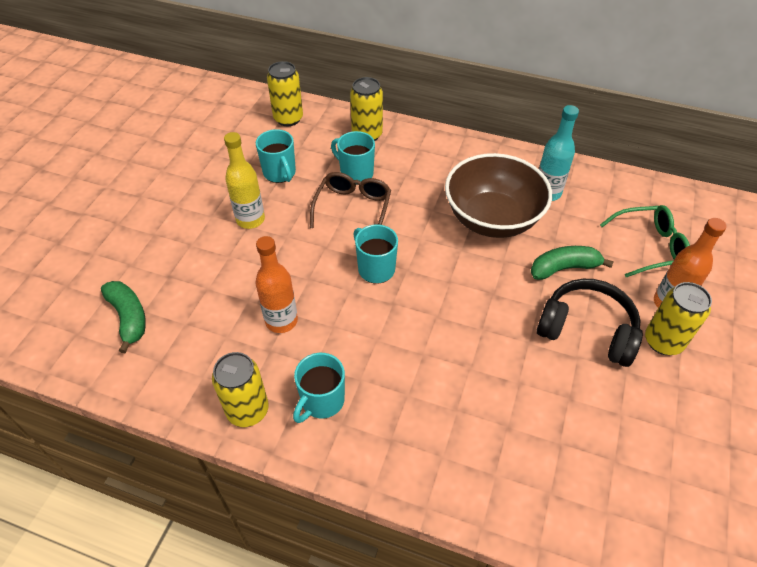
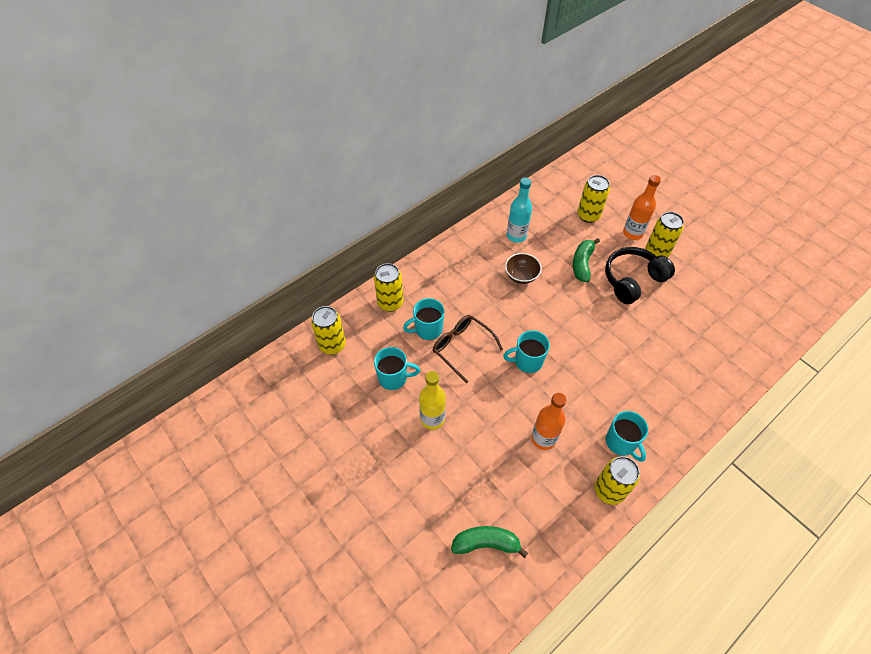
camera: 60 degrees left, 5 degrees up
(492, 219) = (521, 276): brown bowl -> brown bowl, size x0.48
(650, 246) = (588, 215): green glasses -> yellow can

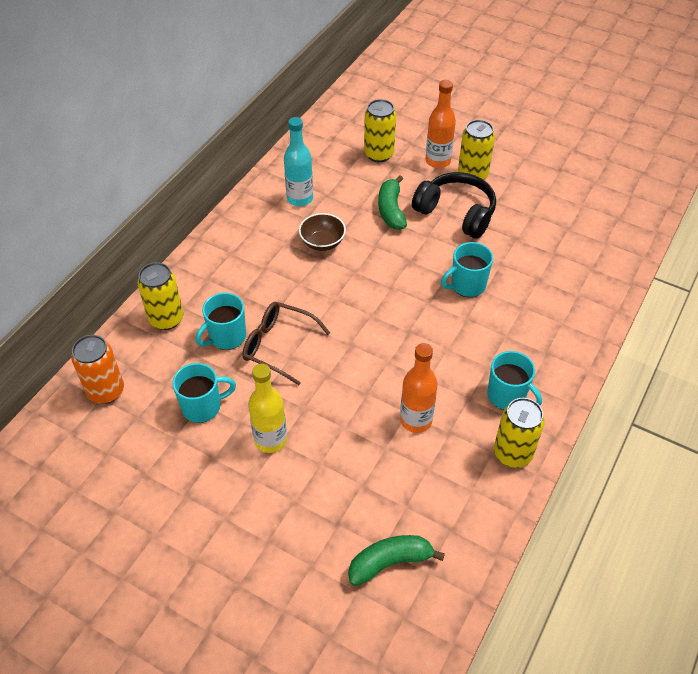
camera: 20 degrees left, 5 degrees down
(332, 345) = (106, 391): yellow can -> orange can
(527, 361) = (365, 338): turquoise mug -> turquoise mug (467, 285)
(632, 280) = (456, 213): black headphones -> black headphones turned 90 degrees clockwise

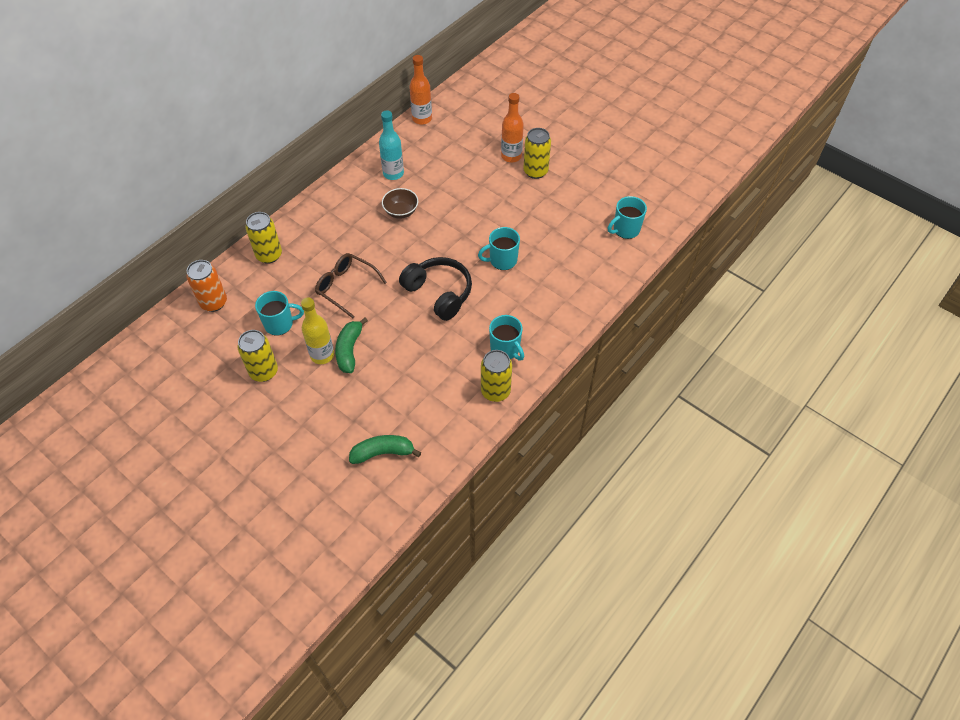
camera: 10 degrees right, 5 degrees up
(226, 337) = (310, 275): turquoise mug -> turquoise mug (625, 230)
(379, 154) = (466, 144): yellow can -> yellow can (264, 371)
(391, 210) = (462, 192): green banana -> green banana (349, 350)
(416, 420) = (431, 356): orange bottle -> orange bottle (422, 119)
(456, 213) = (512, 201): black headphones -> black headphones (439, 293)

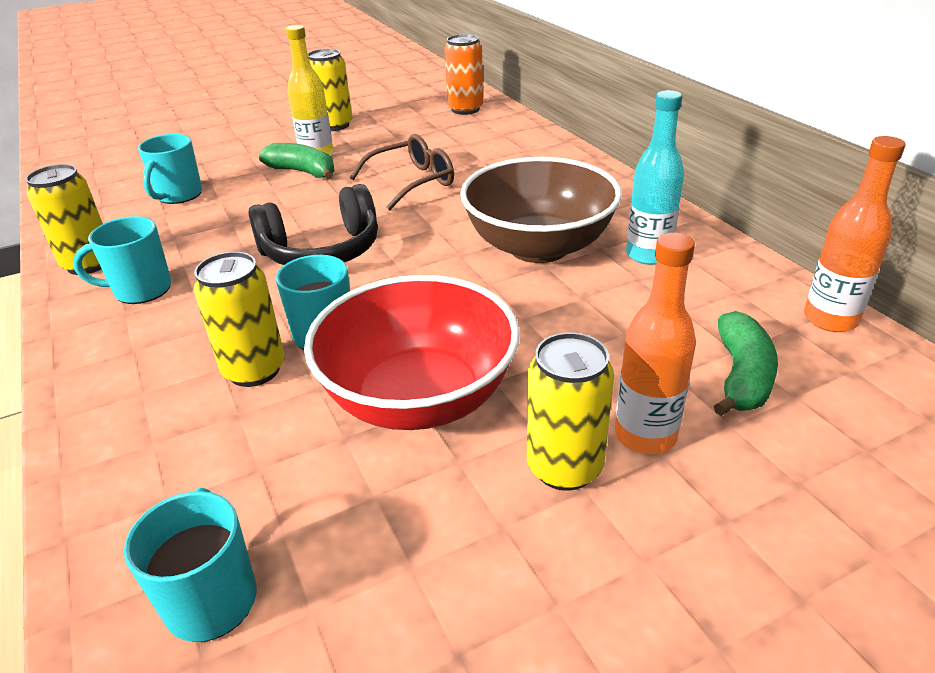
camera: 115 degrees right, 20 degrees down
(269, 255) = (518, 141): yellow can -> yellow can (254, 370)
(280, 324) = (394, 138): turquoise mug -> turquoise mug (178, 195)
(383, 453) = (134, 173): green banana -> green banana (741, 376)
(401, 211) = (538, 247): brown bowl -> brown bowl, size x2.11
(524, 216) = (419, 398): none -> red bowl

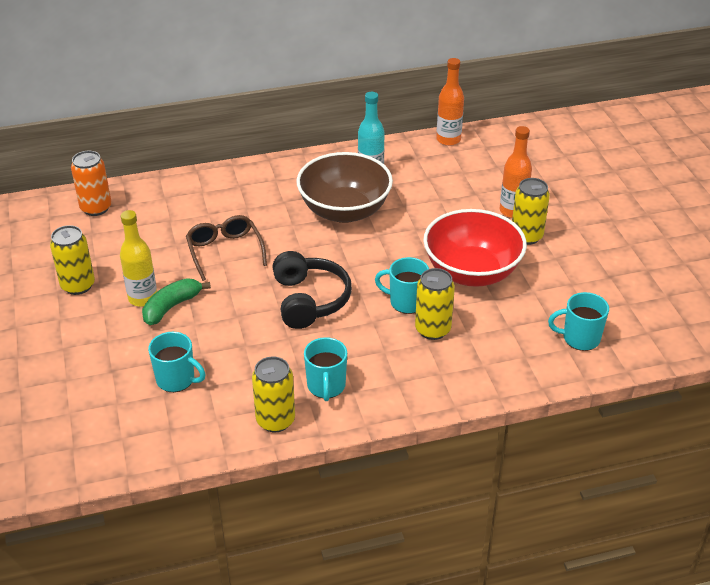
camera: 80 degrees left, 5 degrees up
(741, 376) = (481, 176): green banana -> none

